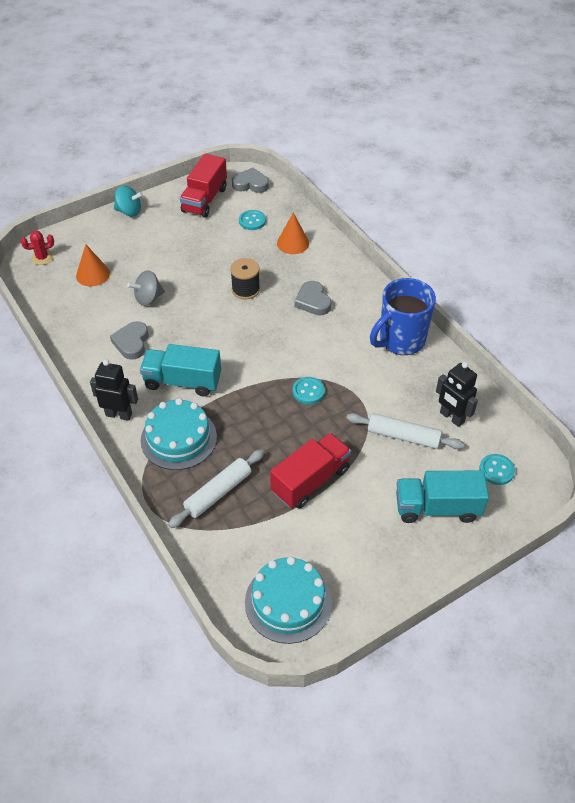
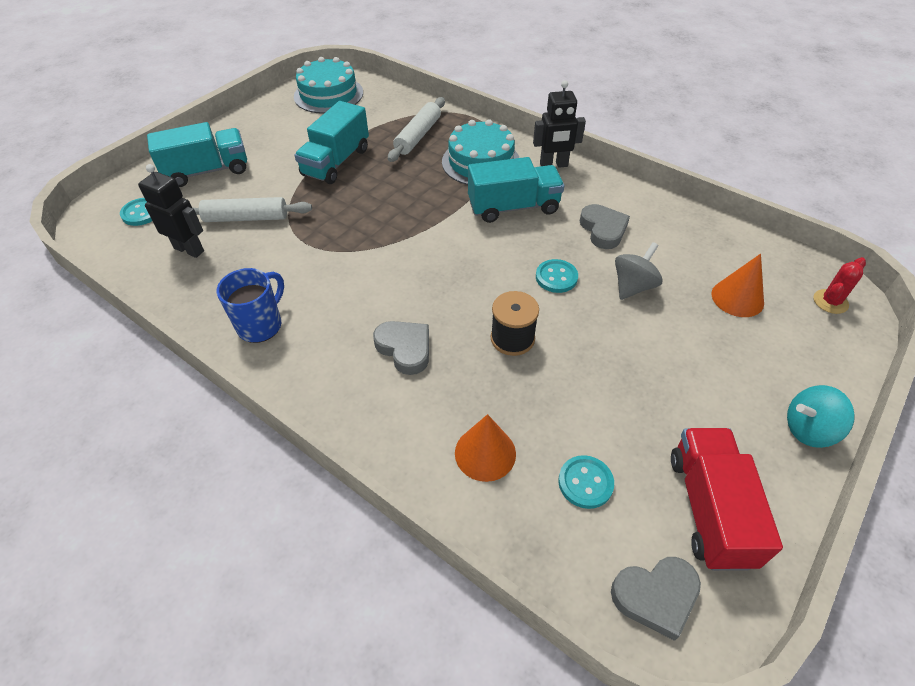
camera: 160 degrees right, 0 degrees up
(308, 391) = (366, 233): turquoise button -> turquoise button (556, 277)
(310, 480) = (336, 162): red truck -> turquoise truck
(400, 340) = (261, 325): blue mug -> blue mug, size x0.66

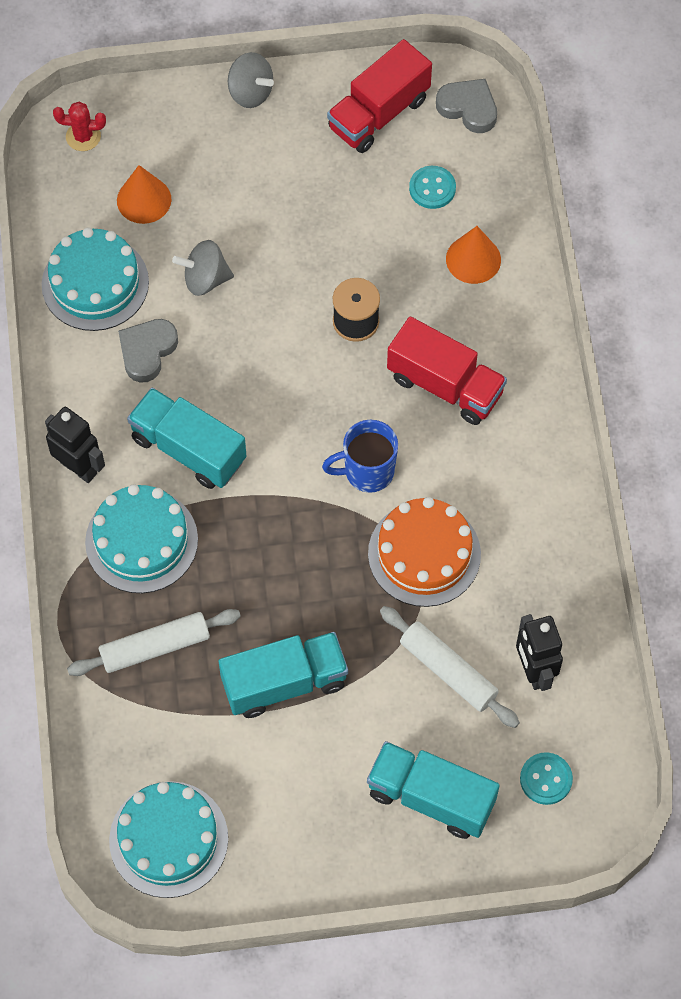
camera: 135 degrees left, 15 degrees up
(261, 325) = (537, 510): blue mug -> blue mug (367, 471)
(317, 255) = (424, 554): none -> orange cake
(405, 348) = (445, 385): grey heart -> red truck
(556, 277) = (252, 342): turquoise button -> none
(682, 237) = (95, 283): none -> turquoise cake
(808, 429) = (250, 92): turquoise spinning top -> grey spinning top

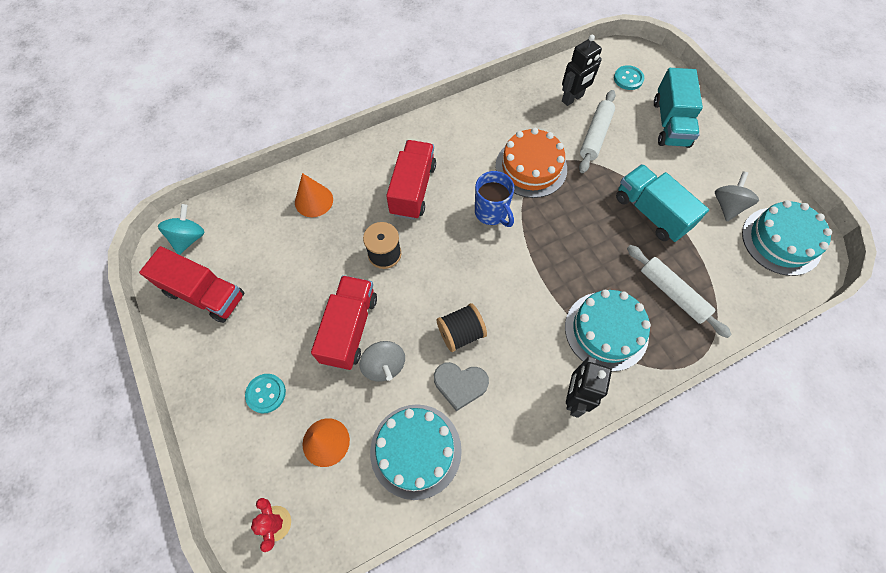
camera: 110 degrees left, 0 degrees up
(188, 449) = (525, 325): turquoise truck -> none
(210, 373) = (460, 333): none -> black spool
(250, 92) = (201, 395): grey spinning top -> grey spinning top (727, 206)
(267, 255) = (349, 329): none -> red truck
(432, 188) = (263, 240): turquoise button -> turquoise button (266, 393)
(468, 108) = (189, 238): grey heart -> turquoise spinning top

